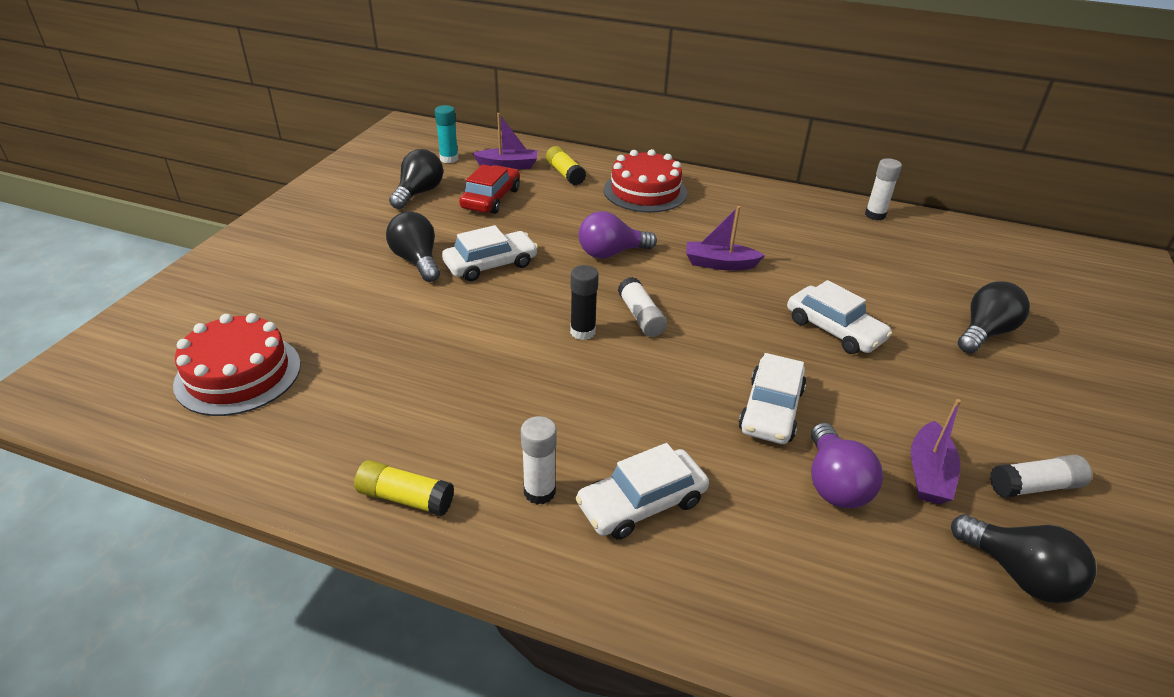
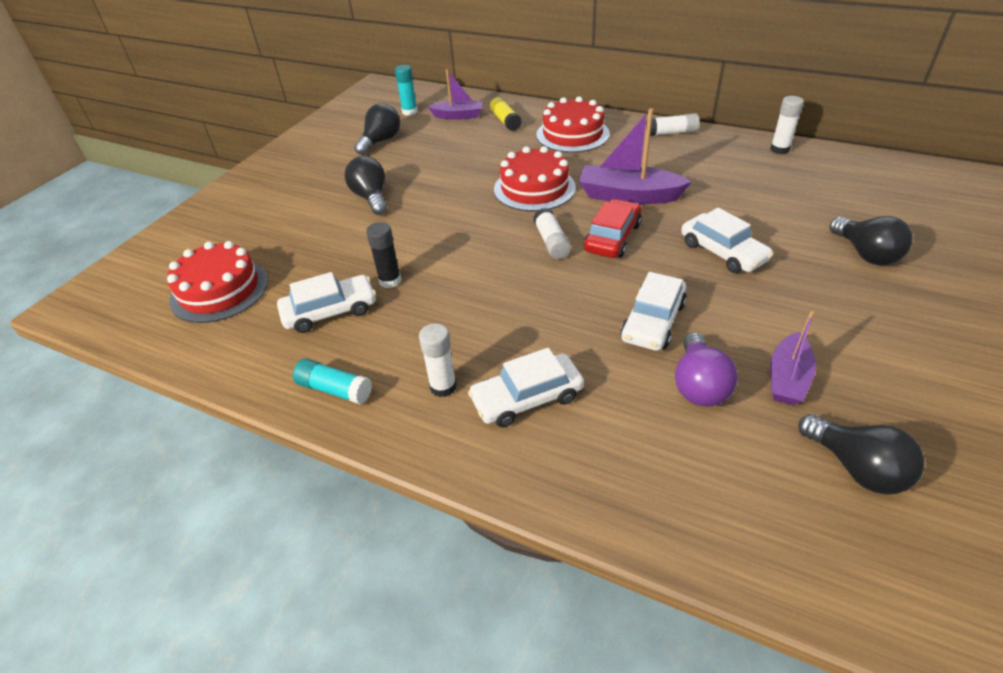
camera: 10 degrees right, 5 degrees up
(405, 498) = (335, 389): yellow glue stick -> turquoise glue stick
(490, 264) = (431, 200): white car -> white car (330, 311)
(491, 199) = (439, 144): red car -> red car (612, 237)
(582, 332) = (499, 255): black glue stick -> black glue stick (390, 281)
(611, 253) = (534, 188): purple light bulb -> red cake
(719, 264) = (628, 196): purple boat -> purple boat, size x1.58
(985, 333) = (865, 254): black light bulb -> black light bulb turned 105 degrees clockwise
(1034, 486) = (887, 391): white glue stick -> white glue stick (671, 133)

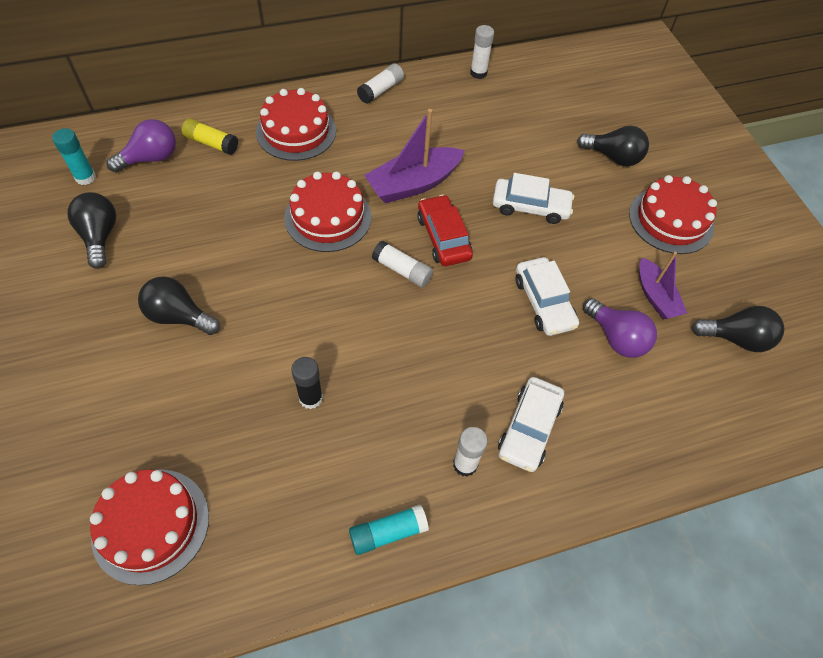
camera: 50 degrees left, 15 degrees up
(330, 311) = (294, 466): white car -> none
(458, 116) = (151, 158): purple boat -> purple light bulb
(884, 329) = (671, 220): none -> red cake

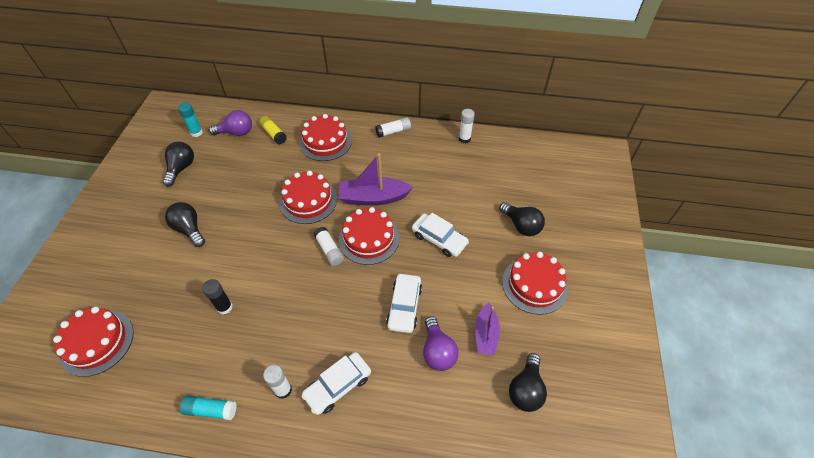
camera: 30 degrees right, 5 degrees down
(443, 237) = (369, 239): red car -> red cake
(735, 338) = (525, 389): black light bulb -> black light bulb turned 75 degrees clockwise

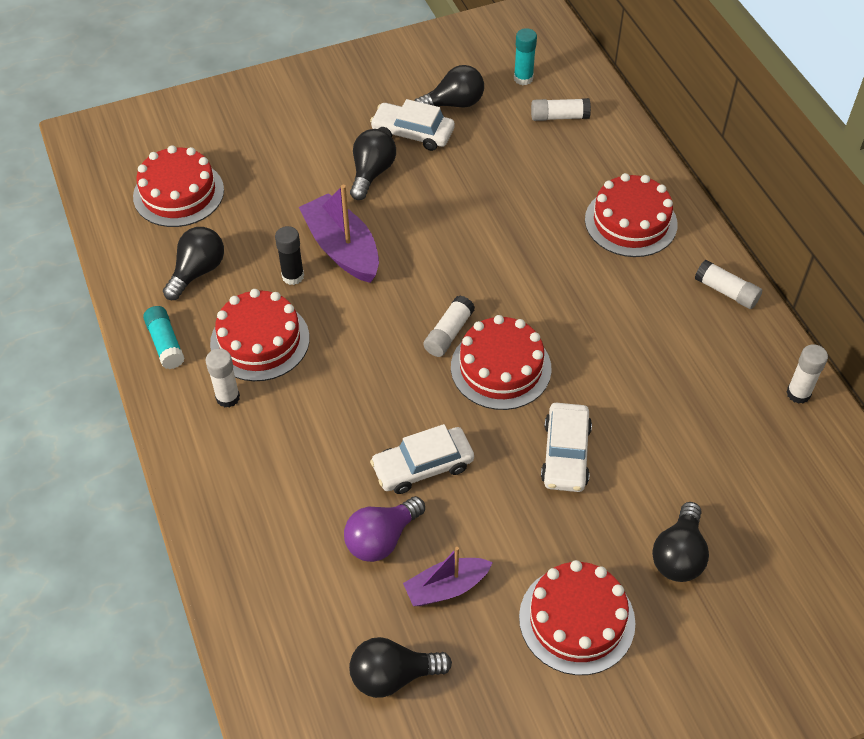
camera: 60 degrees right, 0 degrees up
(171, 361) = (197, 272): none -> black light bulb
(236, 132) = (559, 117): purple light bulb -> white glue stick
(274, 134) = (593, 157): yellow glue stick -> none
(308, 201) = (510, 264): red cake -> red cake (260, 340)
(338, 386) = (266, 450): white car -> white car (413, 133)
(373, 198) = (575, 335): purple boat -> purple boat (342, 249)

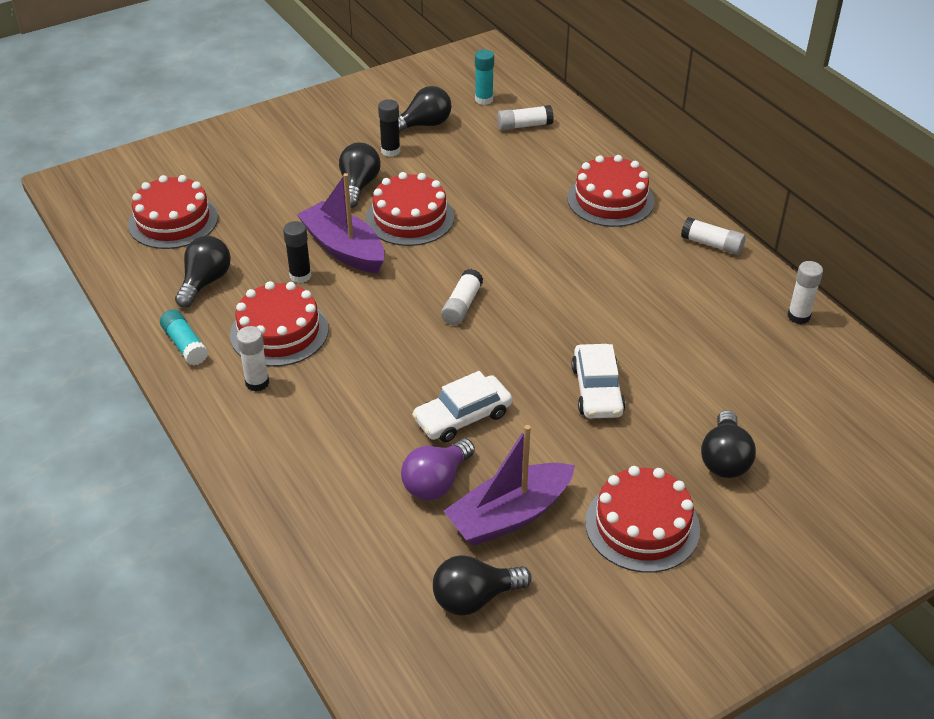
camera: 10 degrees left, 10 degrees down
(413, 133) = (390, 151): white car -> black glue stick
(446, 587) = (509, 515): purple boat -> purple boat, size x1.58
(501, 368) = (518, 327): red cake -> red cake (410, 218)

